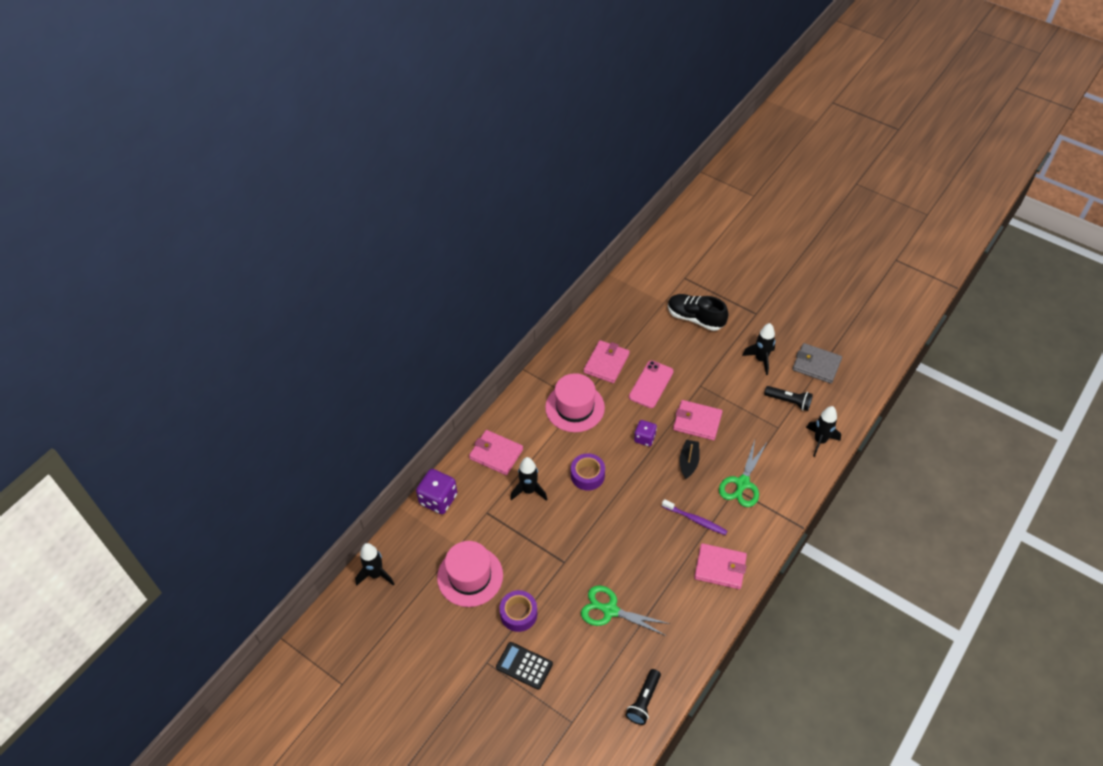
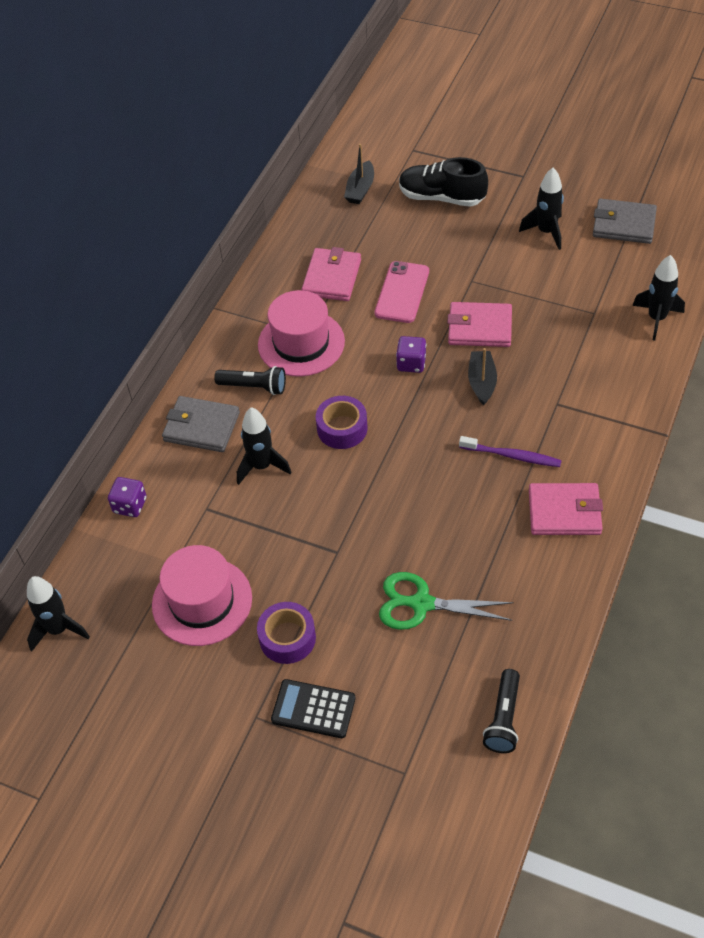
camera: 10 degrees left, 0 degrees up
(438, 499) = (130, 505): purple dice -> purple dice, size x0.62
(496, 454) = (201, 427): pink wallet -> grey wallet
(641, 301) = (360, 189): none -> black boat
(742, 483) = (565, 394): green scissors -> none
(789, 401) = (599, 277): black flashlight -> black flashlight (254, 387)

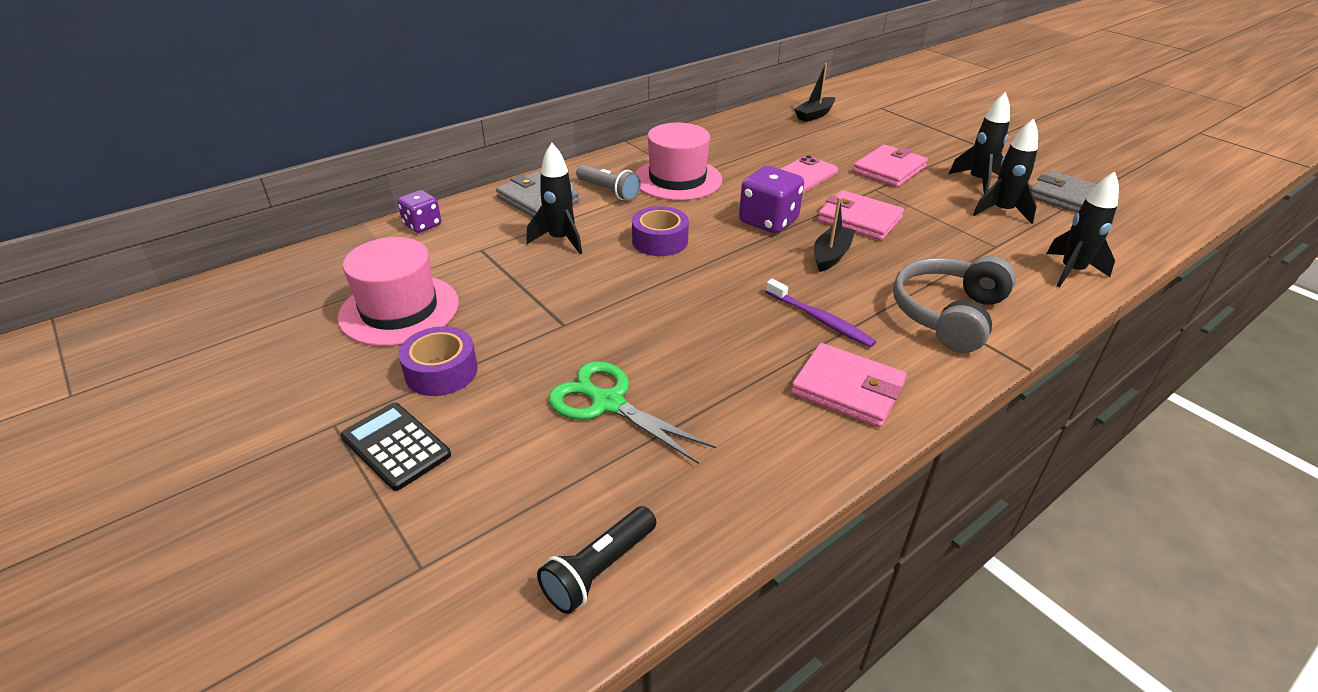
camera: 25 degrees right, 15 degrees down
(58, 629) = (262, 279): black rocket -> black rocket (1001, 212)
(254, 387) = (608, 191): black flashlight -> grey flashlight
(332, 277) = (743, 152): pink wallet -> pink wallet (889, 170)
(411, 363) = (768, 221): purple dice -> purple dice, size x1.60
(441, 197) = (886, 136): black shoe -> none
(594, 407) = (948, 314): none -> grey headphones

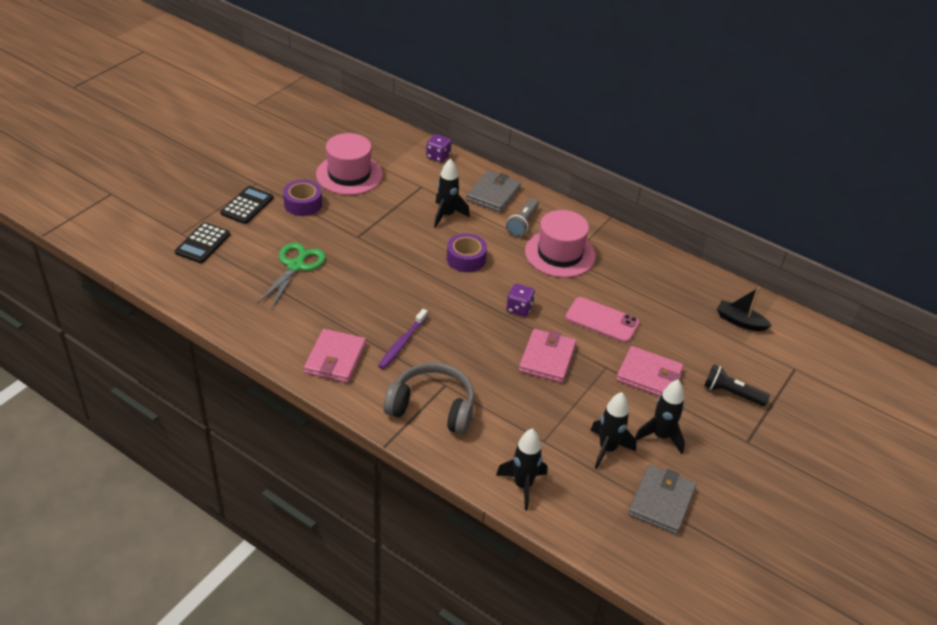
camera: 70 degrees right, 5 degrees up
(476, 531) = (203, 243): none -> black calculator
(599, 569) = (189, 283): black flashlight -> black flashlight (731, 393)
(768, 221) = (519, 308): purple dice -> purple dice, size x0.62
(831, 255) = (485, 344): black boat -> none

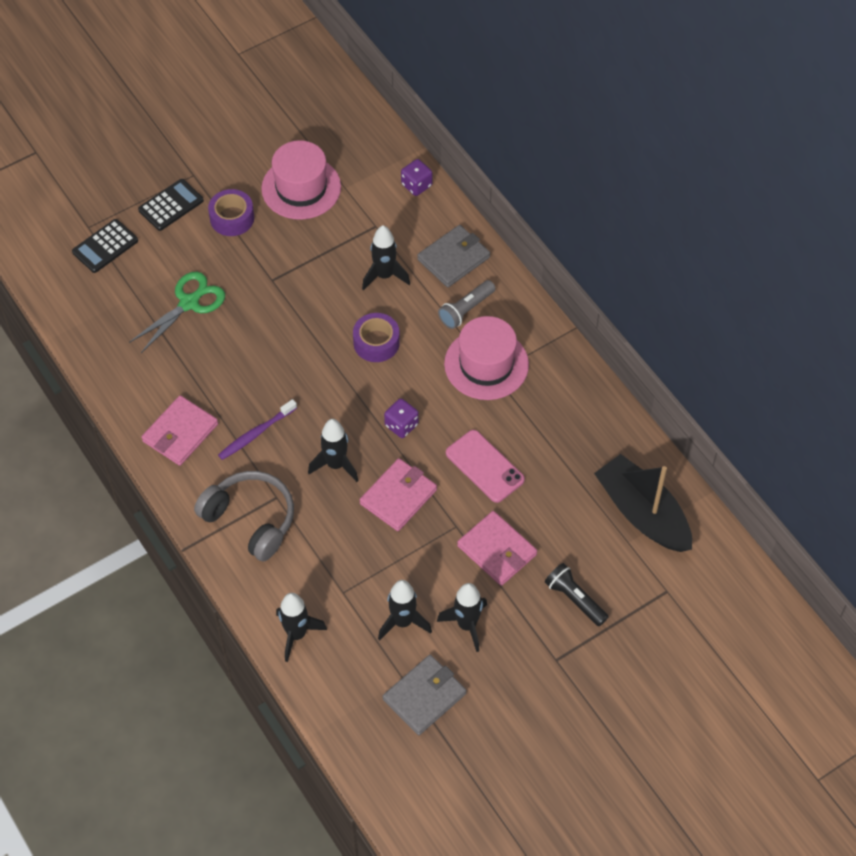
camera: 25 degrees right, 15 degrees up
(482, 349) = (335, 465): none -> black rocket
(740, 321) = (642, 513): black boat -> black boat, size x1.90

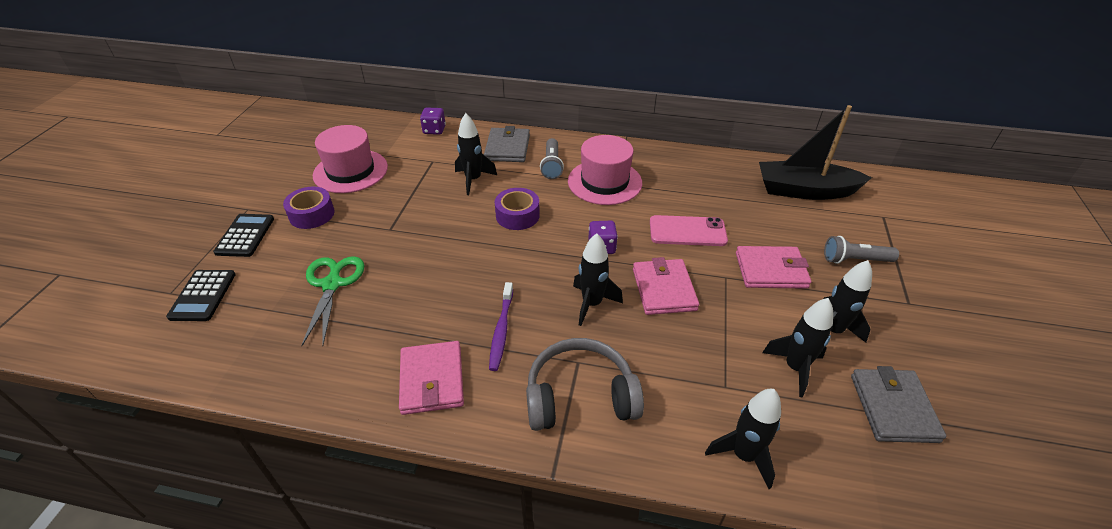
camera: 45 degrees left, 15 degrees down
(575, 599) = (854, 260): black flashlight -> grey flashlight

